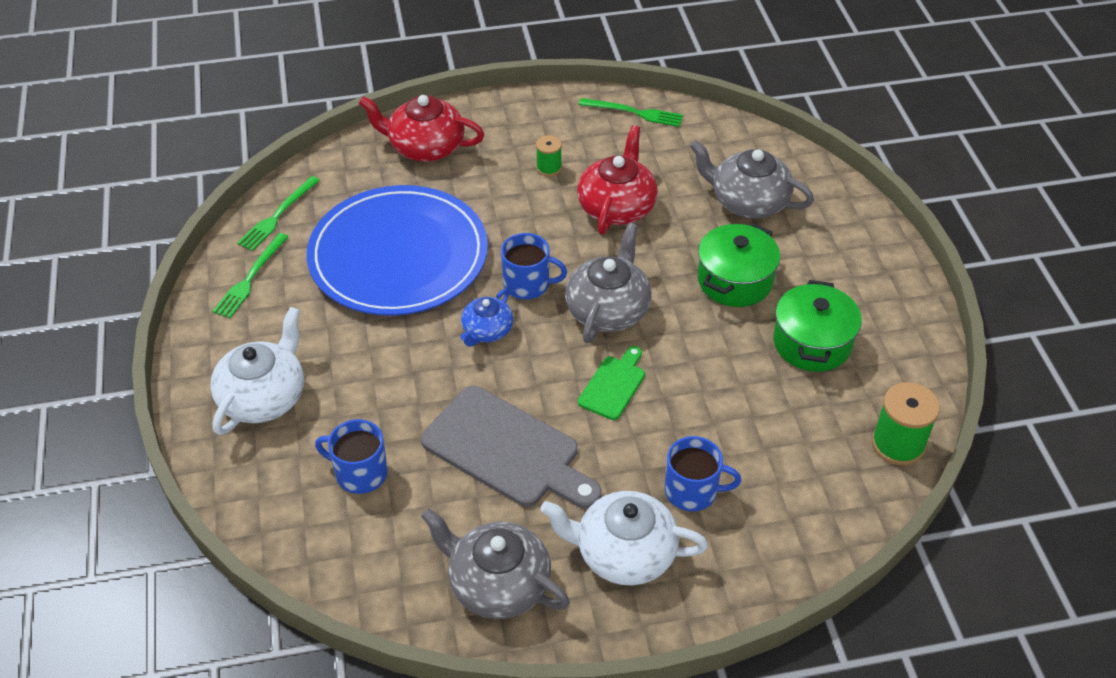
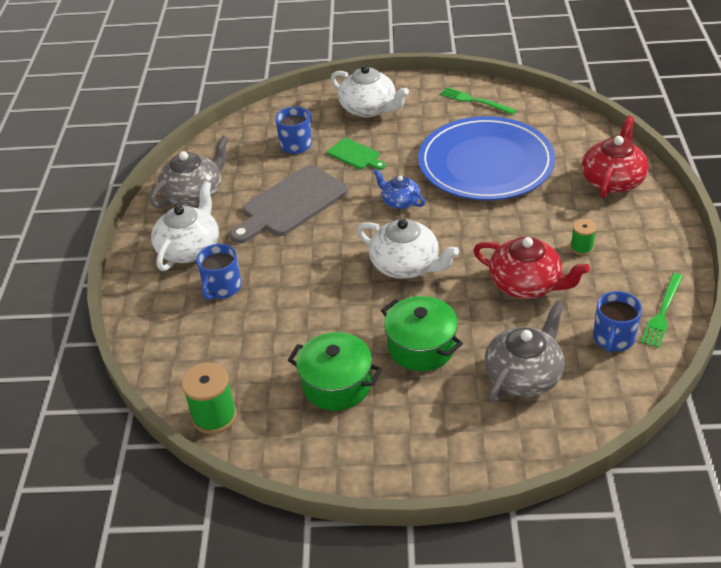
camera: 105 degrees right, 5 degrees down
(278, 215) = (536, 110): green fork -> none
(528, 284) = (443, 225): blue mug -> blue mug (613, 338)
(608, 309) = (406, 265): grey teapot -> white teapot
(613, 385) = (329, 259): green cutting board -> green cutting board (355, 155)

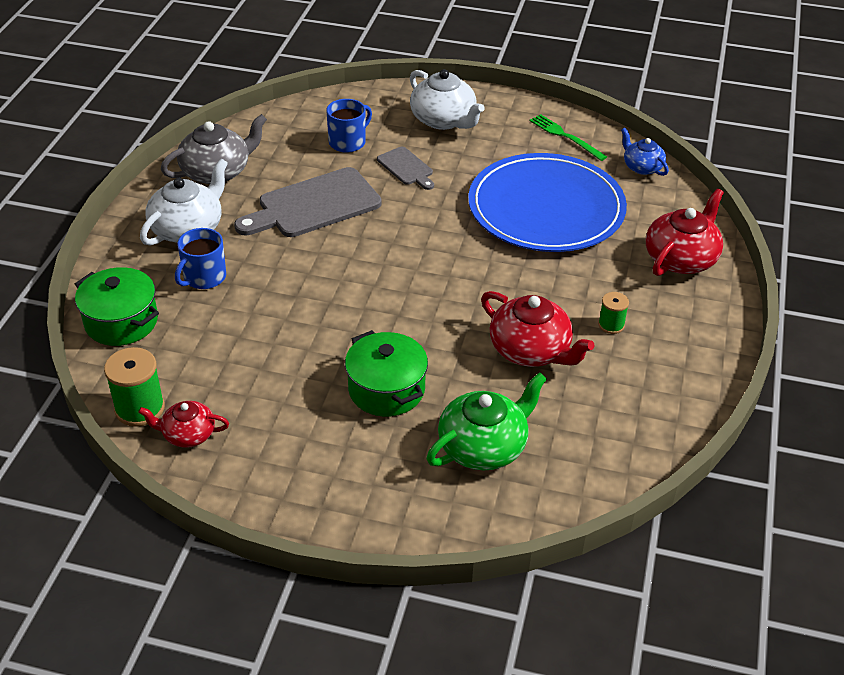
camera: 10 degrees right, 0 degrees up
(267, 428) = (188, 434): none -> red teapot
(337, 384) = (279, 407): green pot -> green pot (121, 322)
(355, 155) = (406, 168): green cutting board -> grey cutting board
(400, 201) = (432, 229): blue teapot -> blue teapot (642, 167)
(406, 265) = (408, 299): white teapot -> none
(524, 375) = (484, 446): grey teapot -> green teapot
(613, 338) = (600, 431): blue mug -> none
(662, 312) = (669, 417): green fork -> none

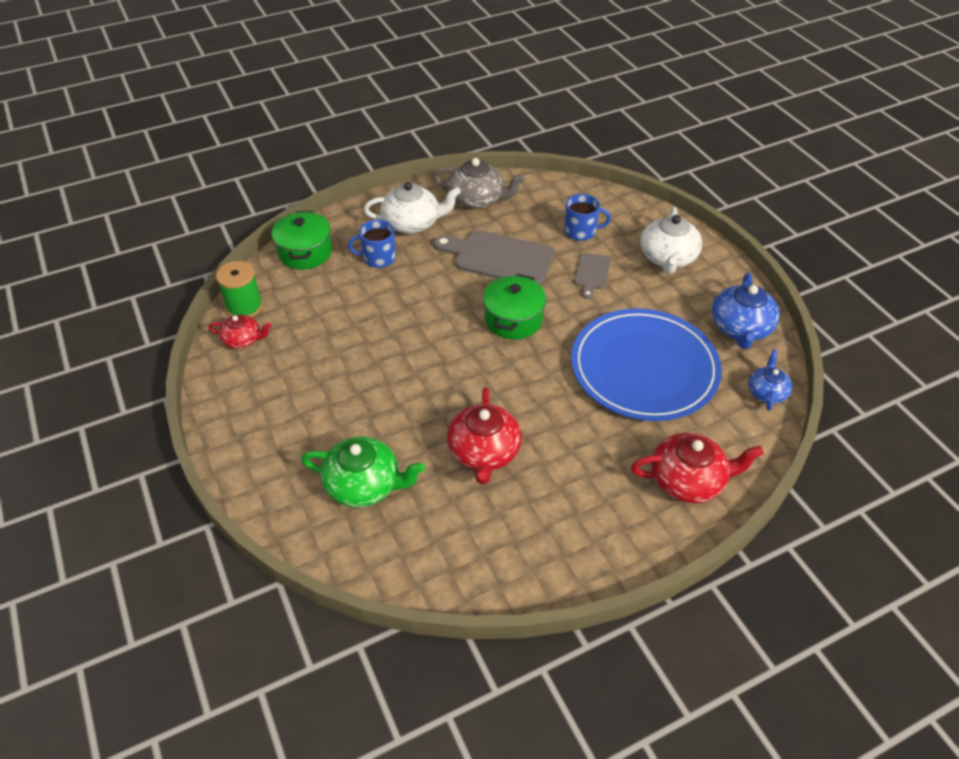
camera: 50 degrees right, 5 degrees up
(188, 434) = (243, 340): red teapot -> red teapot turned 135 degrees clockwise
(386, 389) = (367, 402): green pot -> green pot (513, 319)
(565, 136) = (740, 328): green fork -> blue teapot
(611, 325) = (561, 482): green spool -> none

